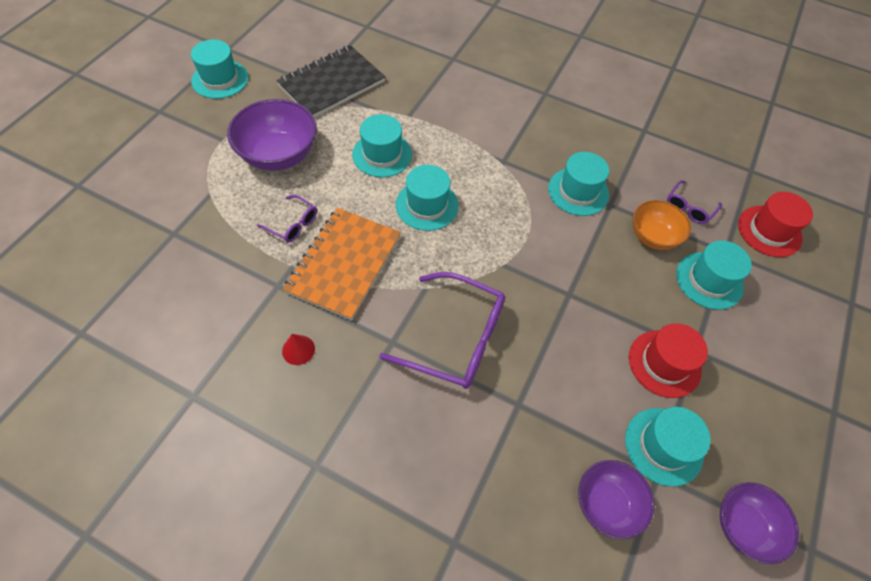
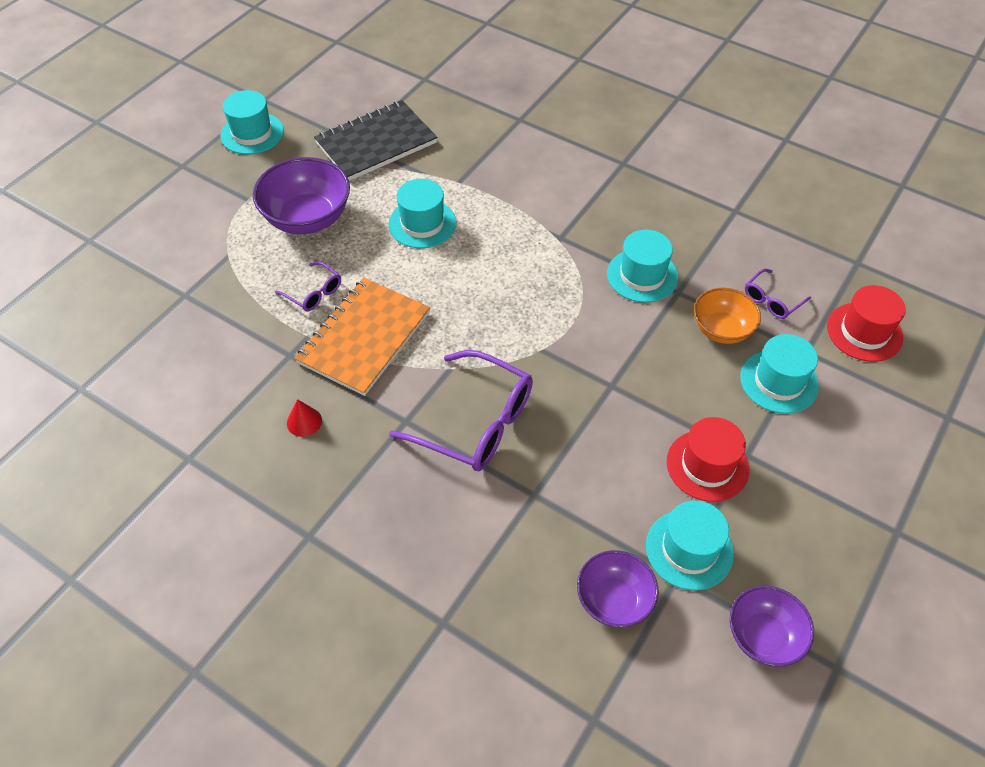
camera: 10 degrees right, 5 degrees down
(427, 205) = (465, 281): turquoise hat -> none

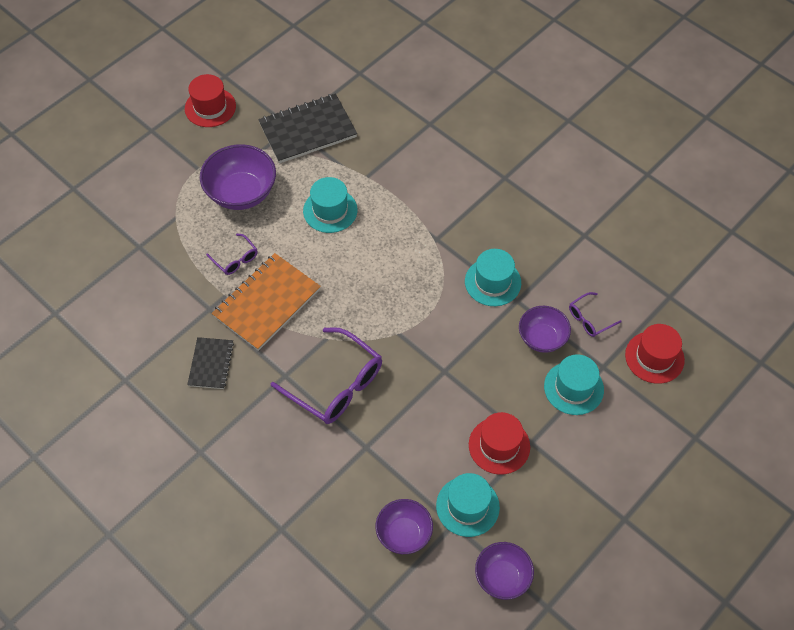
camera: 10 degrees right, 5 degrees up
(252, 133) = (210, 107): turquoise hat -> red hat
(304, 421) = (211, 364): red cone -> black notebook
(721, 330) = (542, 338): orange bowl -> purple bowl

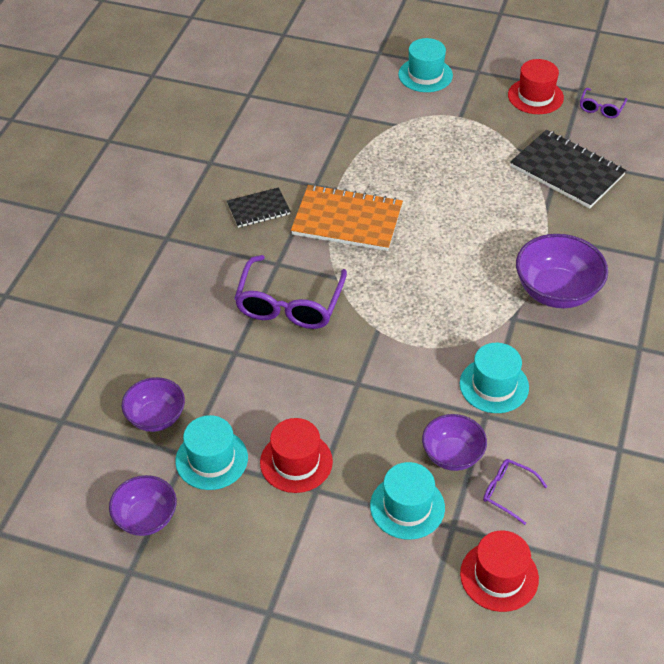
camera: 65 degrees right, 10 degrees down
(235, 259) = (380, 180): purple glasses -> purple glasses (601, 108)
(241, 193) = (456, 155): purple bowl -> purple bowl (556, 291)
(330, 210) = (484, 224): turquoise hat -> turquoise hat (425, 75)

